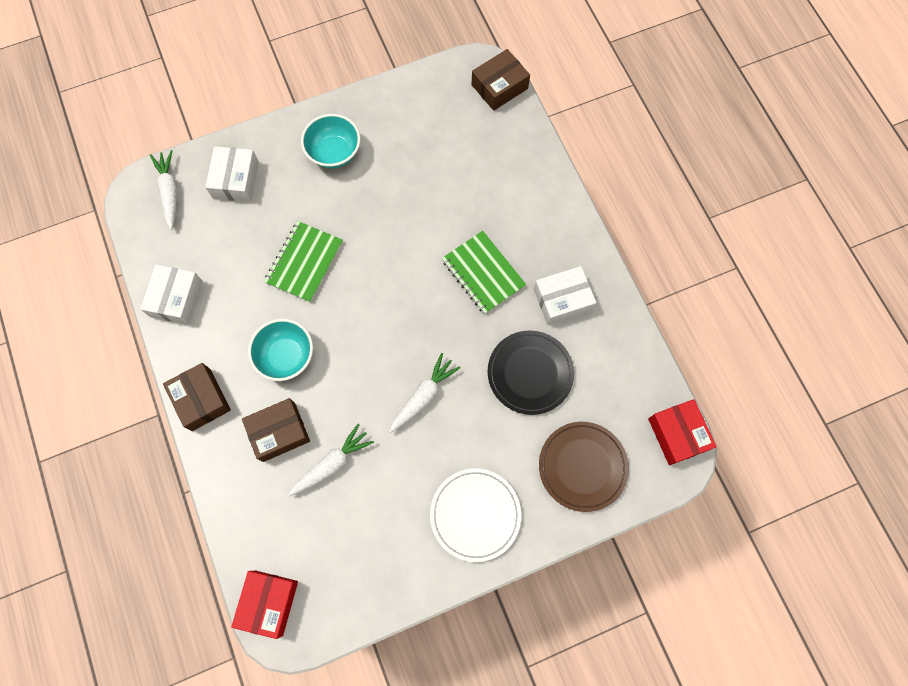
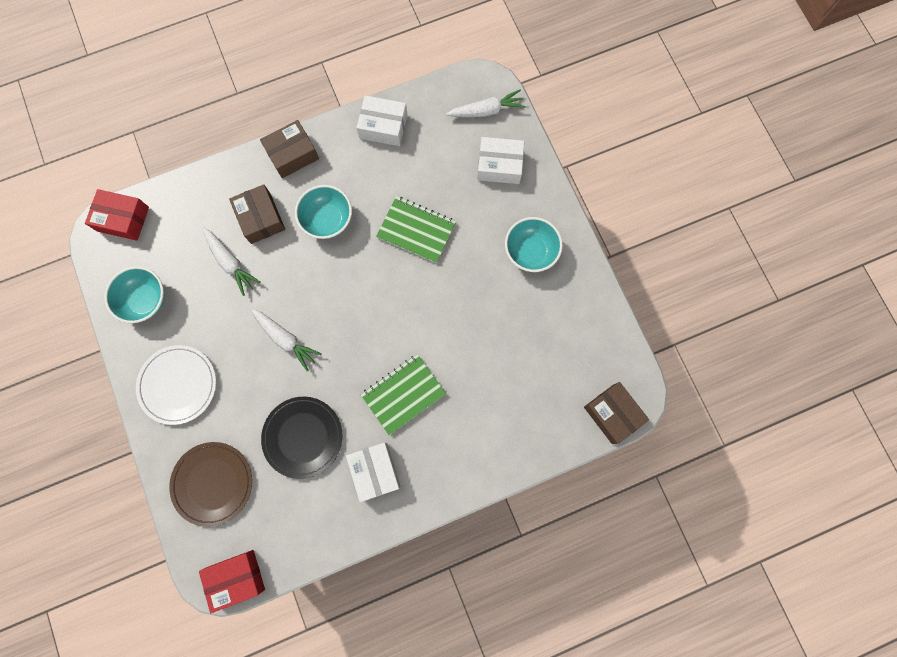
camera: 90 degrees right, 5 degrees up
(374, 563) = (145, 300): none -> turquoise bowl

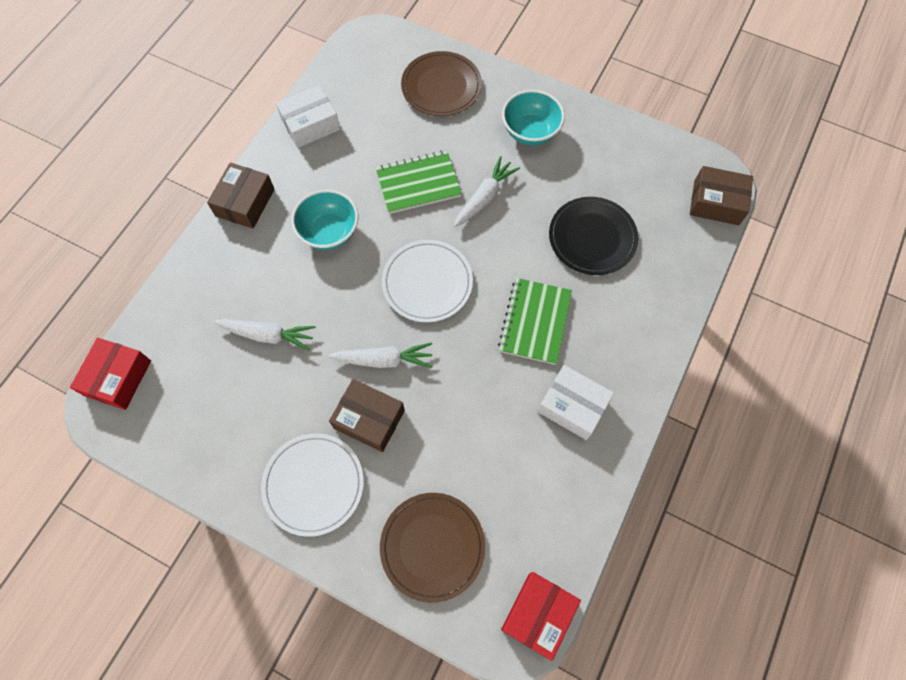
camera: 40 degrees left, 10 degrees down
(123, 219) = (118, 378): red box -> red box turned 45 degrees counterclockwise
(145, 300) = (208, 433): turquoise bowl -> none
(260, 218) = (263, 276): brown box -> brown box (369, 419)
(303, 437) = (480, 431): black plate -> black plate (592, 237)
(359, 308) = (427, 282): none -> white plate
(486, 111) = (390, 54): white carrot -> white carrot (484, 197)
(499, 165) = (441, 86): white box -> brown plate

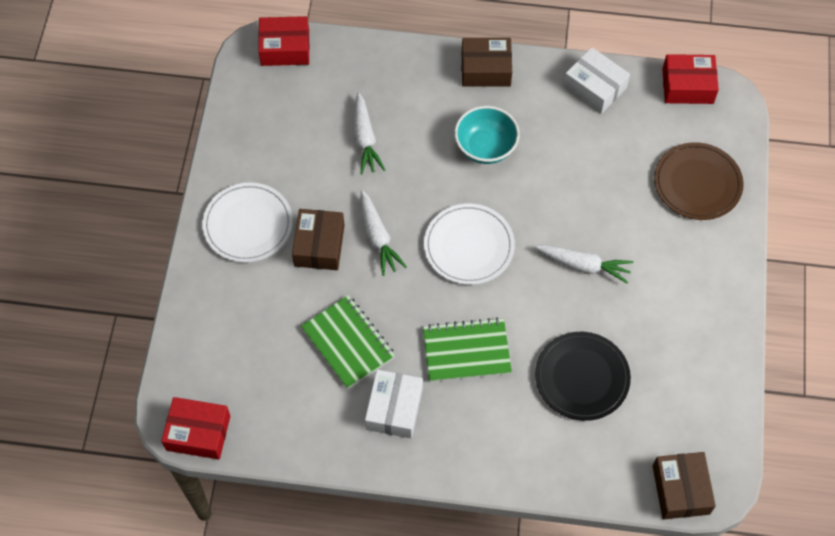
camera: 70 degrees right, 5 degrees down
(344, 58) = (687, 86): none -> red box
(418, 184) = (572, 202): green notebook -> green notebook (348, 343)
(432, 546) = (227, 332): brown plate -> none
(530, 132) = (682, 283): turquoise bowl -> none

